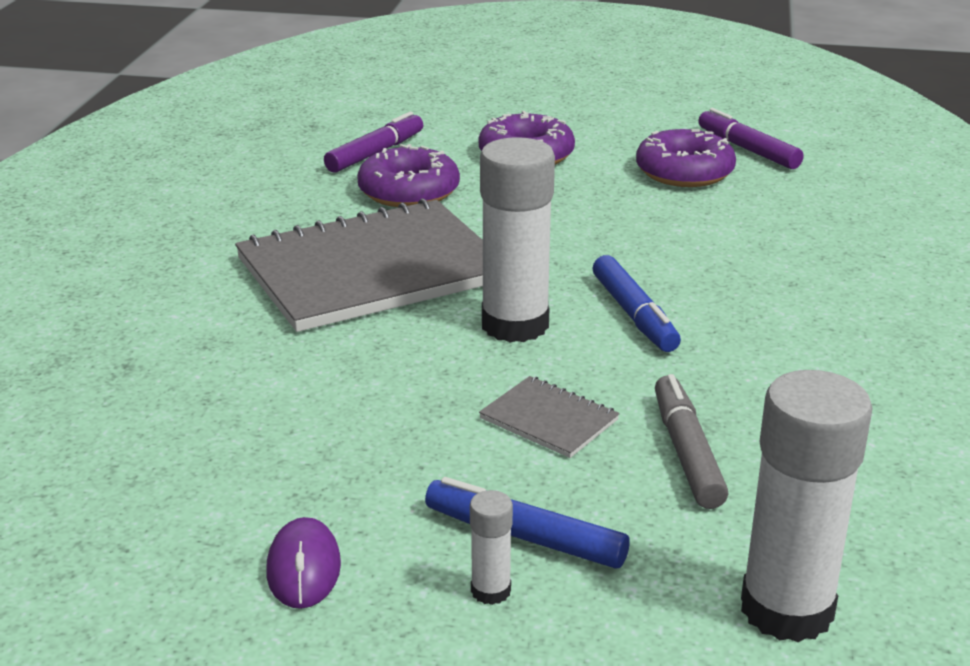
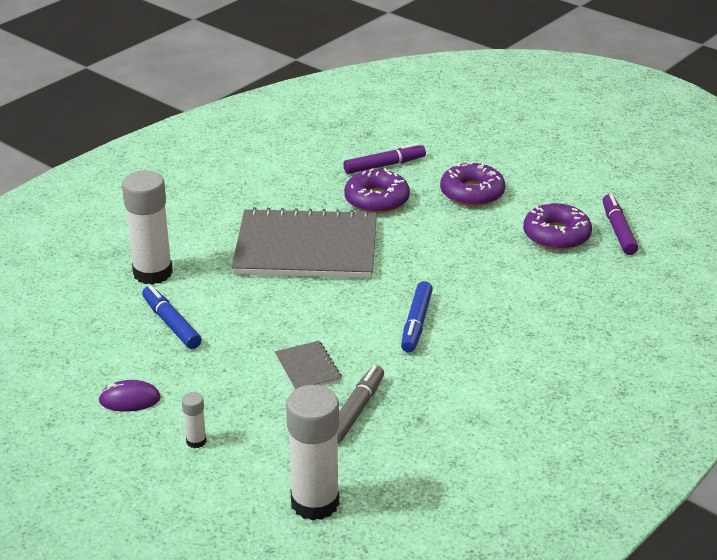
camera: 30 degrees right, 5 degrees up
(304, 568) = (130, 399): purple mouse -> purple mouse turned 60 degrees clockwise
(515, 325) = (346, 307): white glue stick -> white glue stick (153, 273)
(526, 537) = (236, 423): blue marker -> blue marker (171, 324)

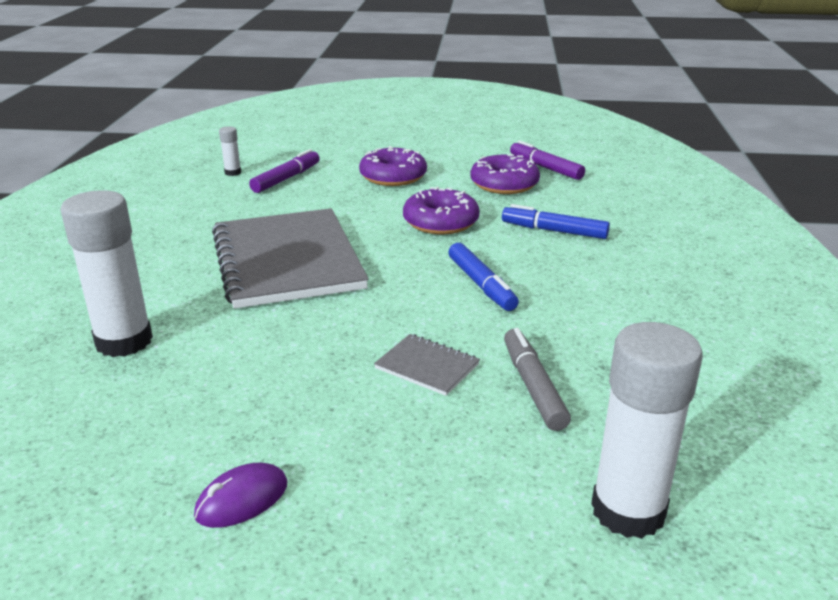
camera: 35 degrees left, 5 degrees down
(171, 324) = (207, 385): blue marker -> blue marker (554, 231)
(196, 441) = (394, 509): white glue stick -> white glue stick (233, 172)
(306, 248) = (287, 260): grey notebook -> grey notebook turned 75 degrees counterclockwise
(376, 200) = (311, 204): purple donut -> purple donut (440, 222)

